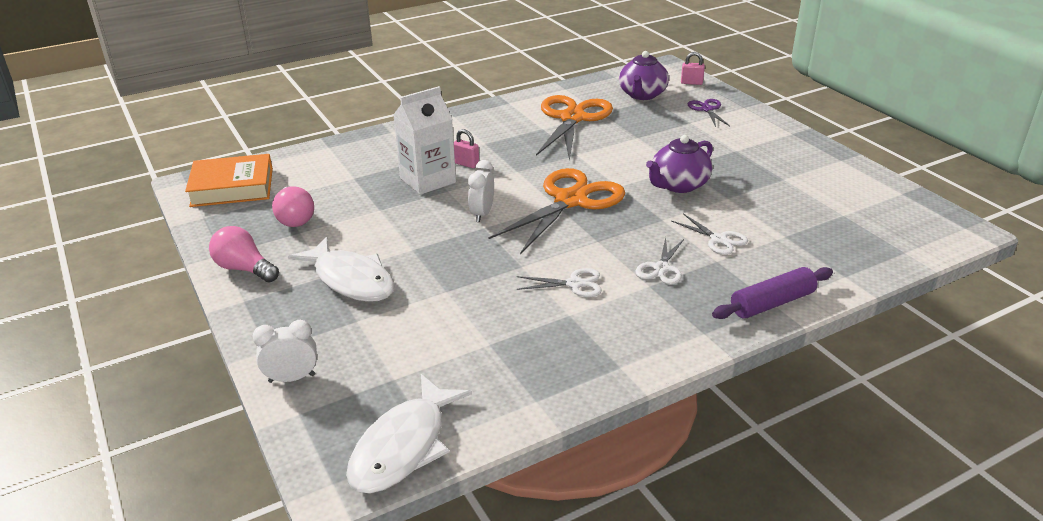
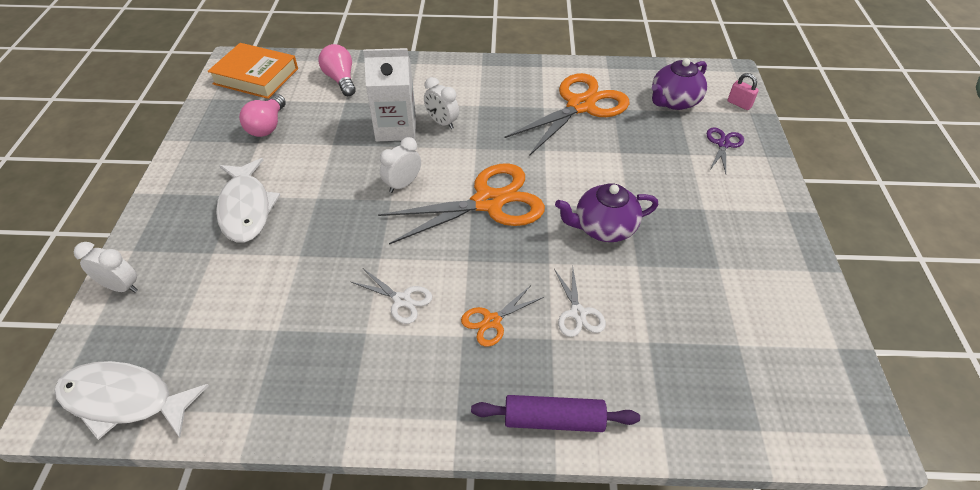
camera: 30 degrees right, 15 degrees up
(244, 269) = (190, 162): pink light bulb -> pink light bulb (340, 79)
(403, 446) = (124, 400): white fish -> white fish turned 45 degrees clockwise
(466, 164) = (442, 122): pink padlock -> white clock
(661, 268) = (492, 321): white scissors -> orange scissors

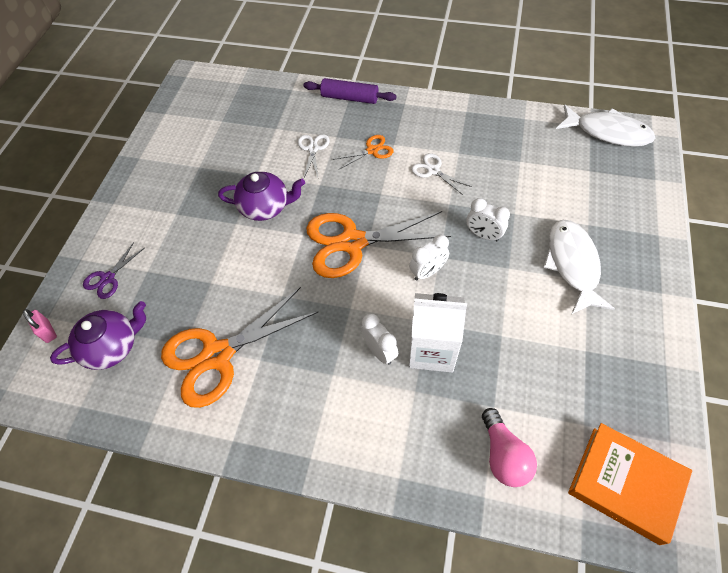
camera: 165 degrees left, 10 degrees up
(121, 286) = (650, 204): white clock -> white clock (483, 235)
(267, 126) = (581, 375): pink light bulb -> none

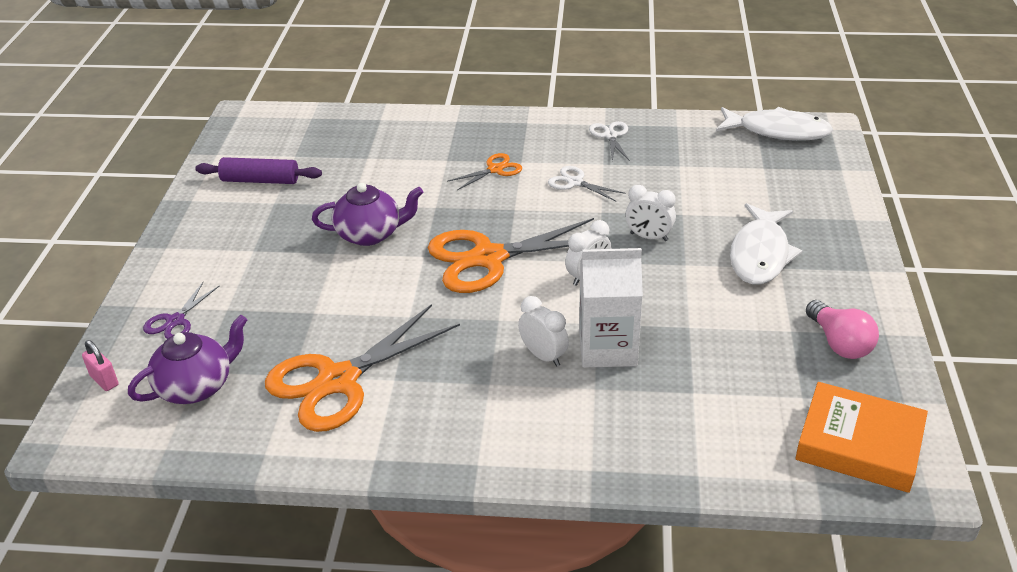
camera: 10 degrees left, 20 degrees down
(313, 149) = (419, 174): white scissors -> white scissors (610, 136)
(350, 98) = (456, 122): purple rolling pin -> purple rolling pin (260, 180)
(503, 455) = (713, 435): pink light bulb -> pink light bulb (839, 343)
(572, 264) = (760, 254): white fish -> white fish turned 150 degrees counterclockwise

